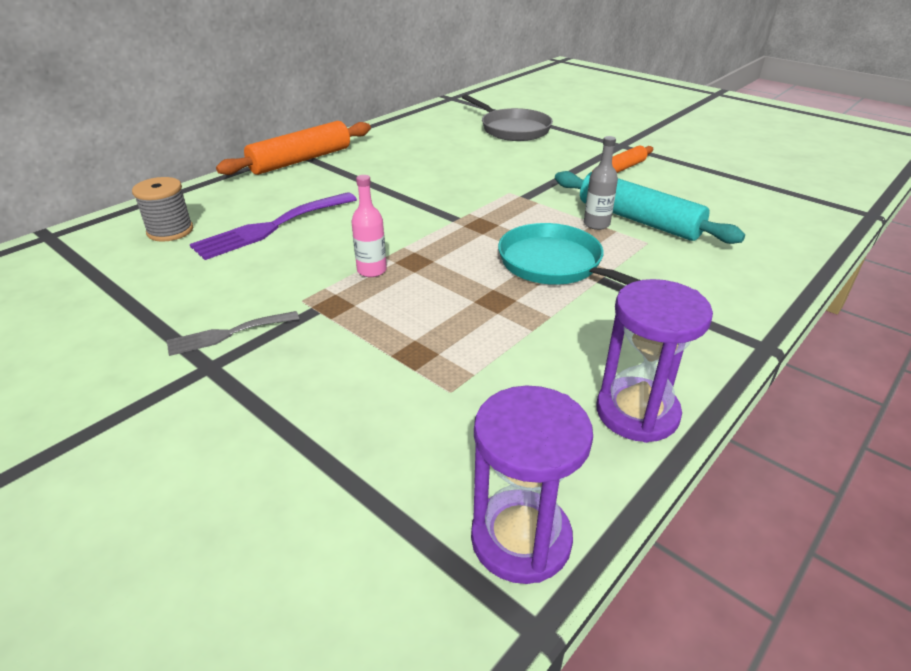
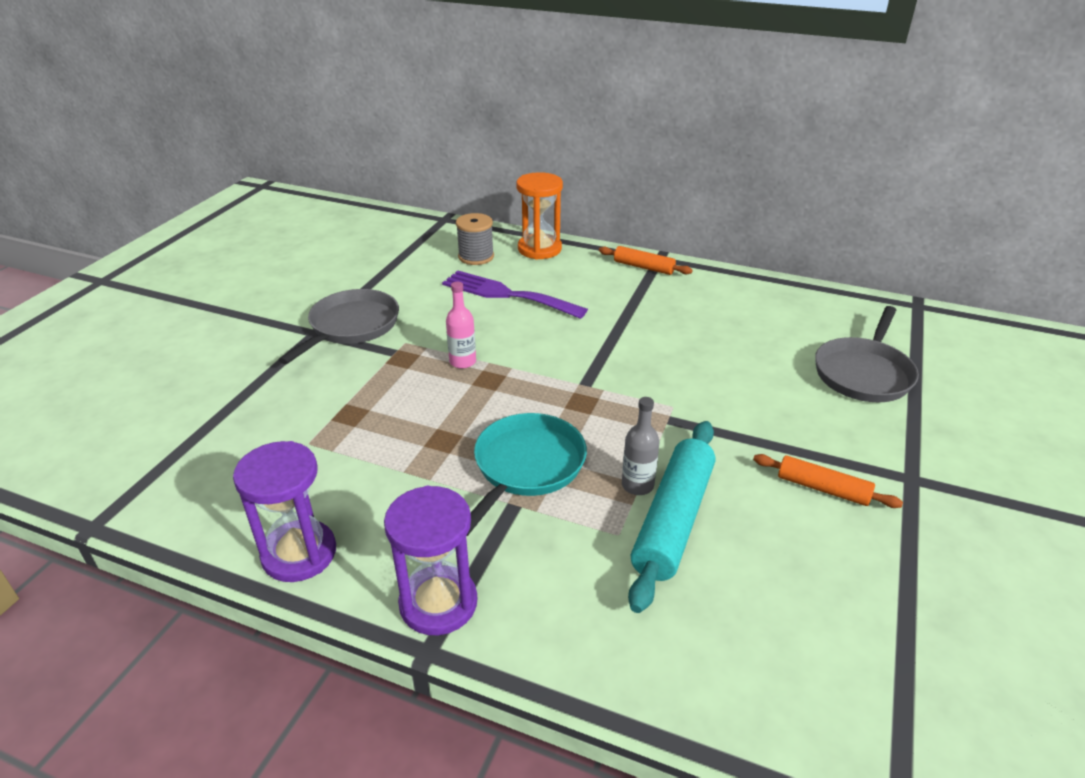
camera: 70 degrees right, 0 degrees up
(204, 196) = (539, 249): none -> orange hourglass
(227, 334) = (351, 326): grey fork -> grey pan
(301, 160) = (643, 267): orange rolling pin -> orange rolling pin, size x0.57
(521, 539) = (162, 507): purple hourglass -> purple hourglass (438, 603)

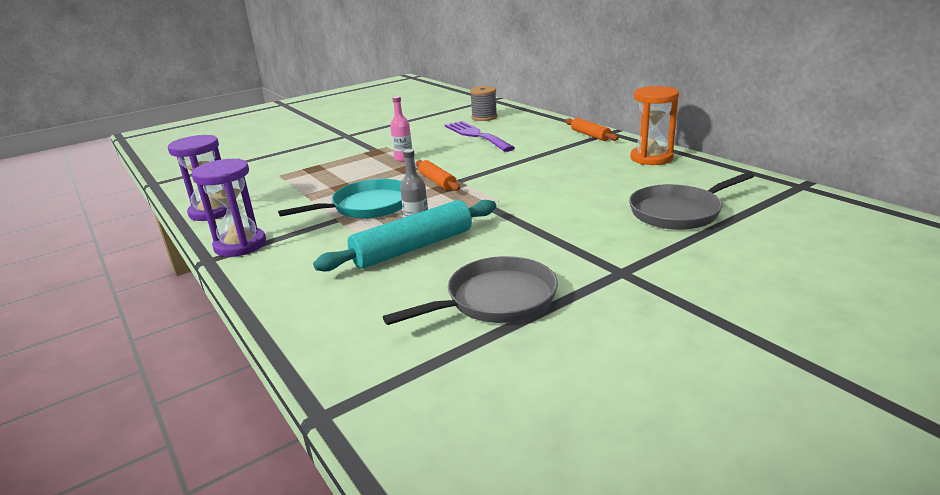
camera: 35 degrees right, 10 degrees down
(351, 326) = (368, 136): grey pan -> grey pan (495, 300)
(539, 249) = (530, 118): orange hourglass -> orange hourglass (651, 158)
(822, 488) = (540, 259): orange rolling pin -> orange rolling pin (437, 181)

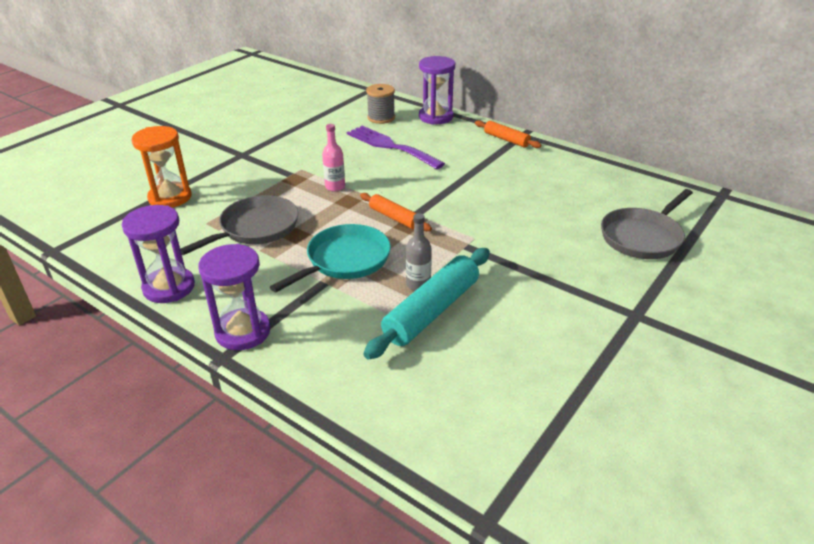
camera: 20 degrees left, 10 degrees up
(495, 300) = (550, 364): grey pan -> grey pan (255, 228)
(534, 118) = (435, 117): none -> purple hourglass
(651, 158) = (581, 168): orange hourglass -> orange hourglass (170, 197)

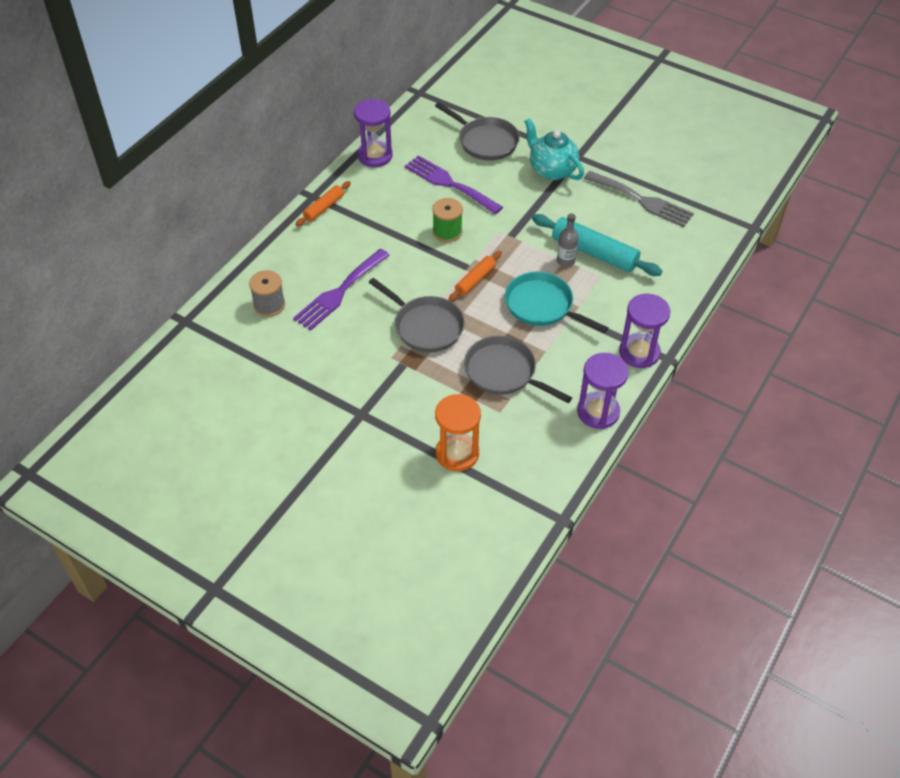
camera: 95 degrees left, 15 degrees up
(335, 187) = (425, 326): pink bottle -> grey pan
(435, 117) = (269, 260): purple hourglass -> purple hourglass (375, 156)
(472, 204) = (447, 232): none -> green spool
(545, 374) = (642, 200): none -> grey fork
(555, 208) = (449, 183): none -> purple fork
(598, 287) = (551, 170): none -> turquoise teapot

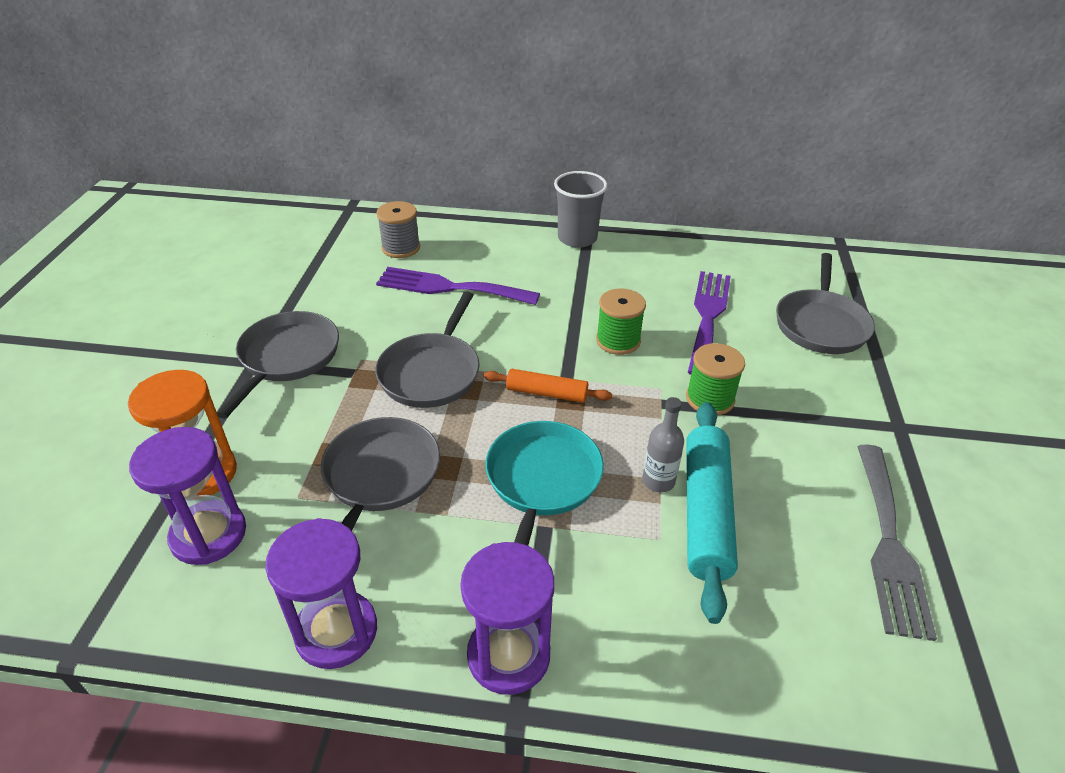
camera: 65 degrees right, 10 degrees down
(324, 208) = (577, 238): orange rolling pin -> grey cup
(367, 395) = (287, 358): none -> grey pan
(375, 156) = (696, 247): purple hourglass -> purple hourglass (208, 535)
(518, 215) = (710, 399): none -> green spool
(551, 170) = (837, 406): turquoise teapot -> none

